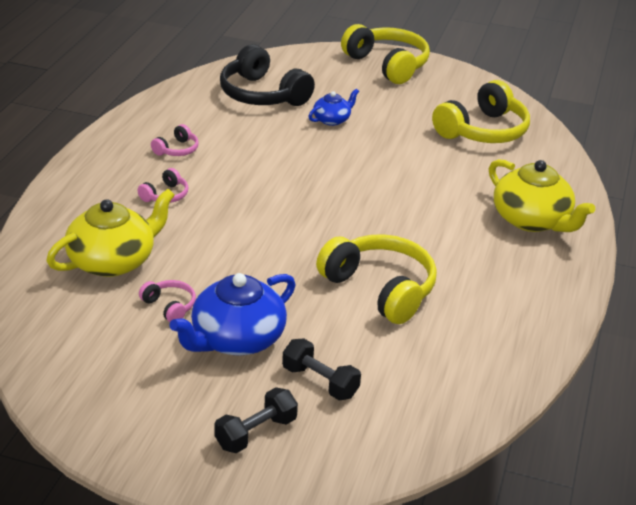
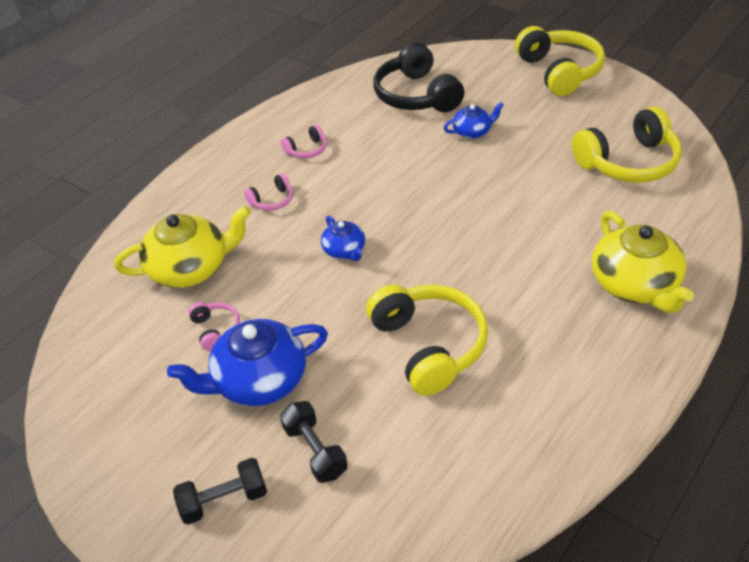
camera: 25 degrees right, 10 degrees up
(261, 227) = (344, 250): none -> blue teapot

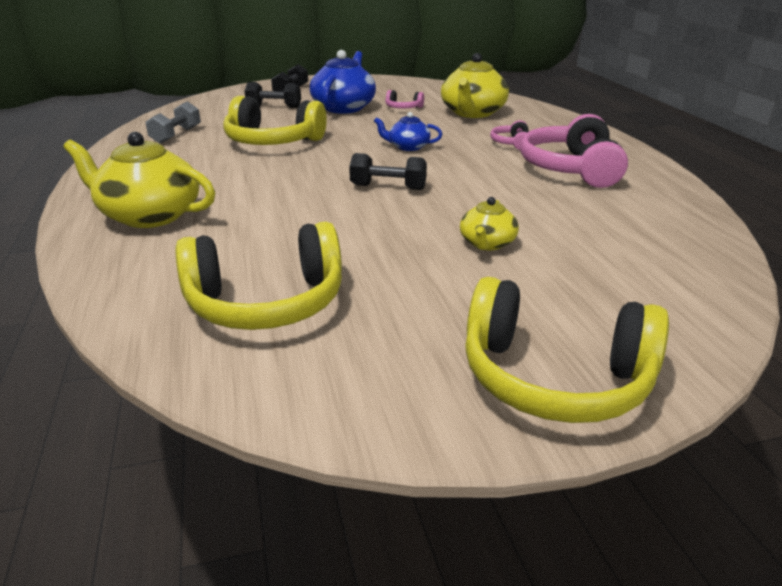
camera: 125 degrees right, 15 degrees down
(307, 150) = (571, 169): pink headphones -> pink headphones, size x2.16
(416, 95) = (616, 244): black headphones -> none
(443, 209) = (388, 187): none -> black dumbbell
(472, 131) = (487, 243): blue teapot -> yellow teapot
(500, 442) = (176, 135): none -> grey dumbbell
(628, 162) = (266, 302): yellow headphones -> yellow headphones turned 120 degrees counterclockwise

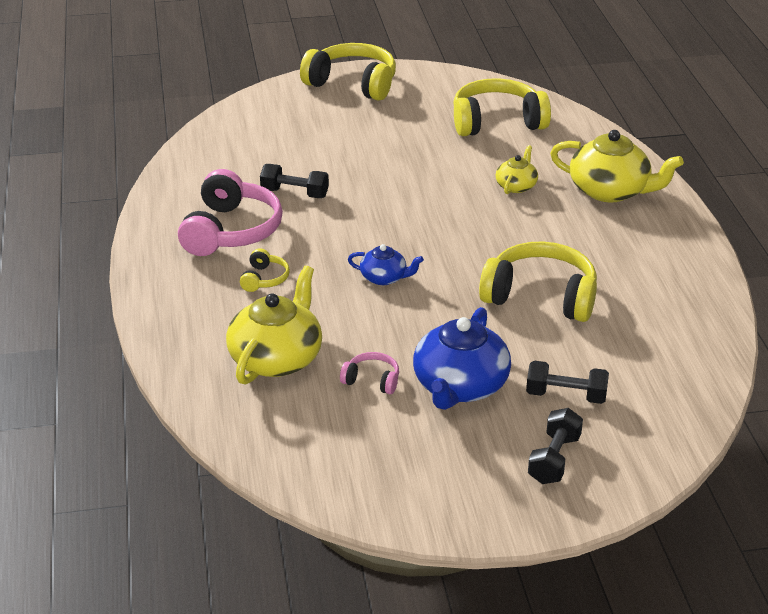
camera: 175 degrees left, 5 degrees up
(176, 135) = (664, 317): grey dumbbell -> none
(388, 187) = (414, 214): black dumbbell -> black dumbbell (294, 193)
(487, 243) = (352, 154): yellow teapot -> yellow teapot (516, 186)
(511, 143) = (264, 279): pink headphones -> yellow headphones

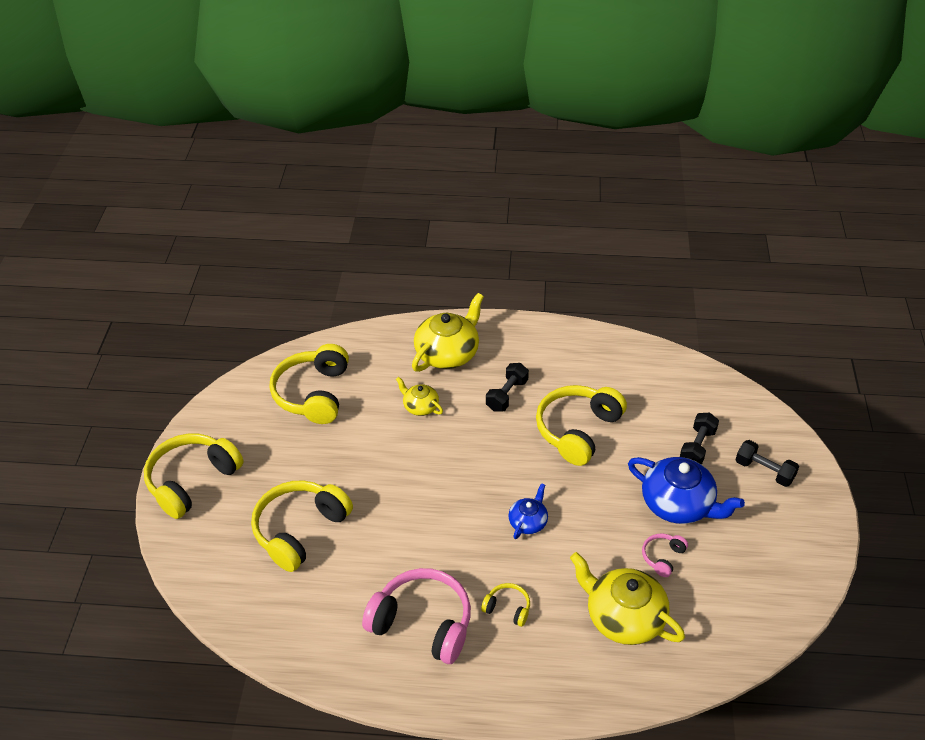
camera: 75 degrees left, 10 degrees up
(294, 193) = (375, 562): black dumbbell -> black dumbbell (507, 395)
(318, 147) = (300, 530): none -> yellow headphones

